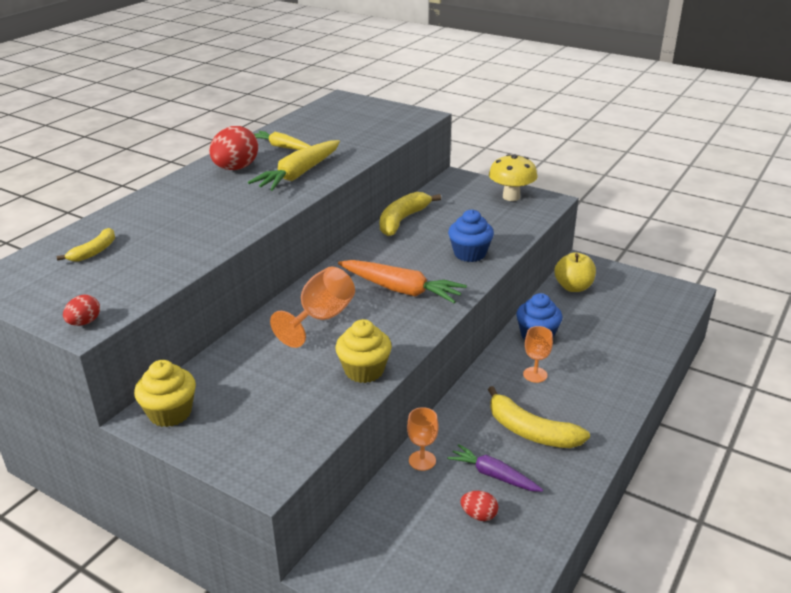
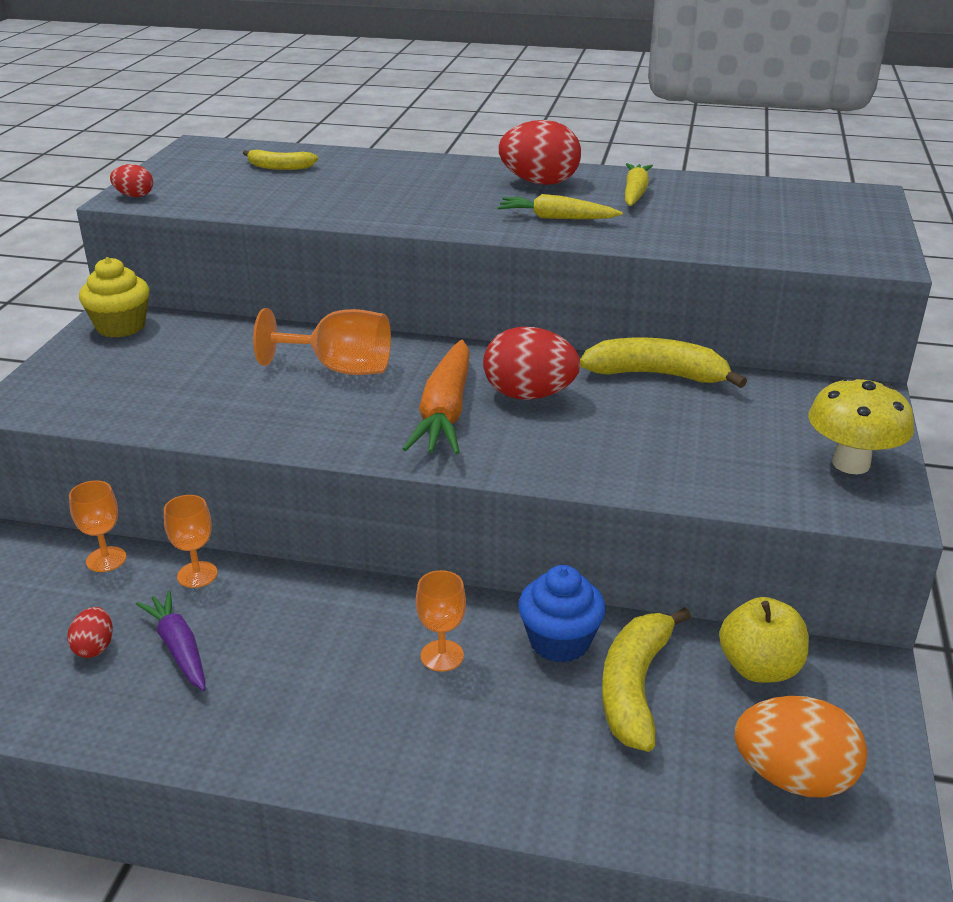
camera: 70 degrees right, 0 degrees up
(299, 174) = (556, 218): yellow carrot -> yellow carrot, size x0.63
(364, 370) = (230, 422): yellow cupcake -> none
(383, 505) = (106, 559): none -> orange goblet
(399, 260) = (529, 395): none -> red egg
(470, 254) = (596, 453): blue cupcake -> none
(493, 475) = (179, 648): purple carrot -> purple carrot turned 45 degrees counterclockwise
(531, 431) = (289, 672): yellow banana -> yellow banana (634, 687)
(639, 298) = (793, 777): none -> orange egg

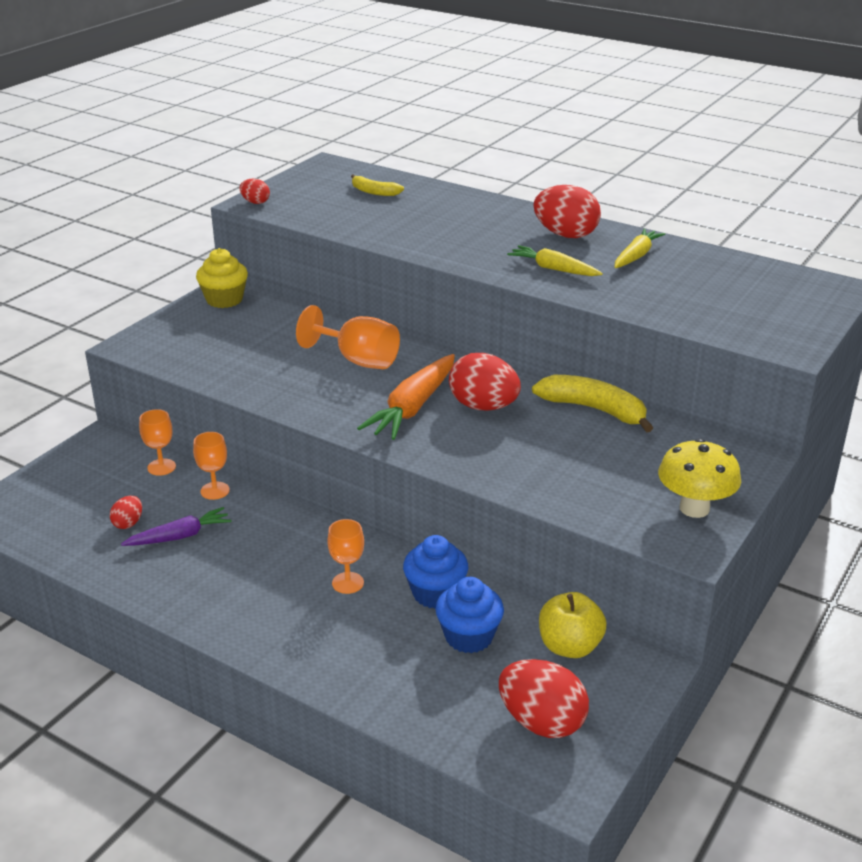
camera: 20 degrees right, 0 degrees up
(179, 648) = (179, 536): purple carrot -> purple carrot turned 75 degrees clockwise
(634, 687) = (469, 636): yellow banana -> blue cupcake
(793, 777) = (541, 722): orange egg -> red egg

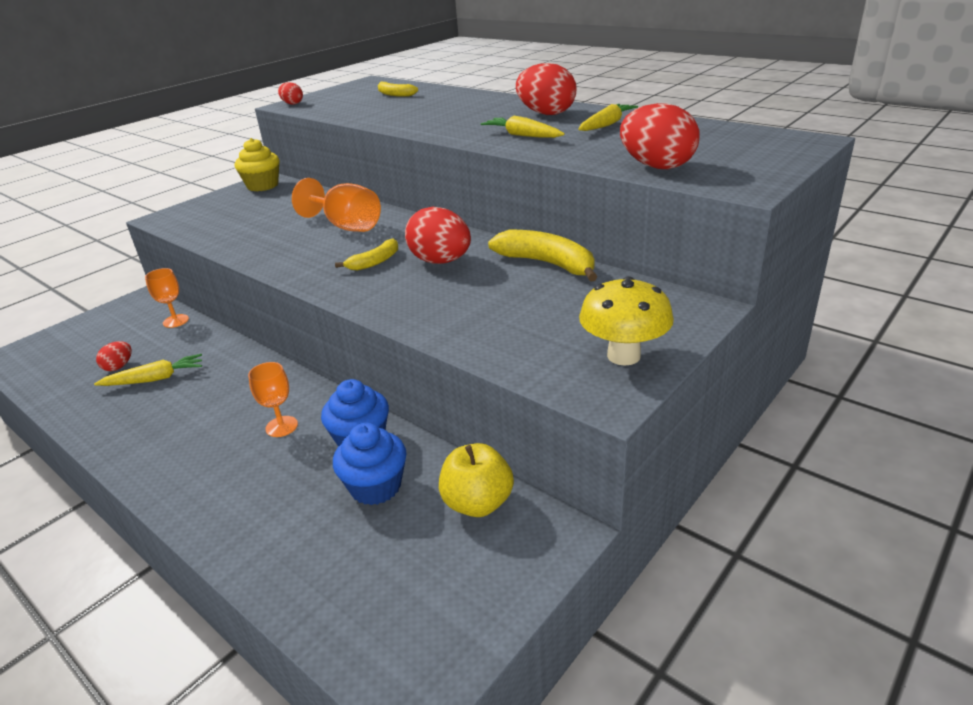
camera: 10 degrees right, 0 degrees up
(179, 536) = (155, 379): purple carrot -> yellow carrot
(215, 491) = (208, 341): orange goblet -> none
(413, 407) = (374, 262): orange carrot -> yellow banana
(541, 722) = (416, 592): red egg -> red egg (656, 166)

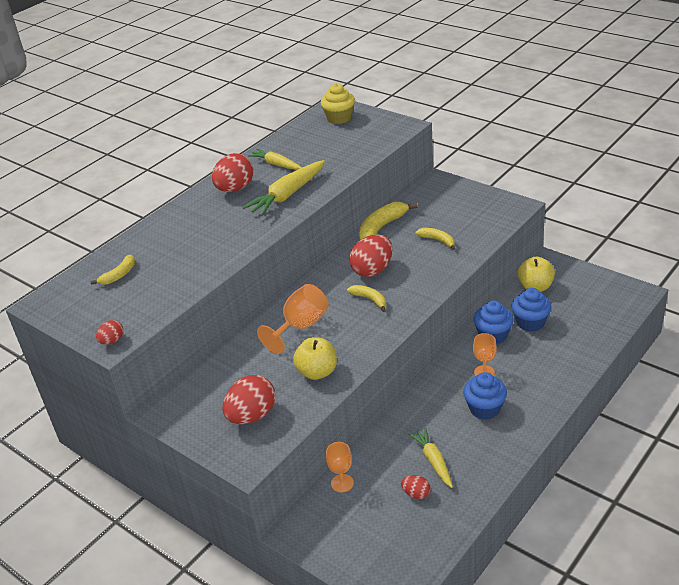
camera: 90 degrees left, 5 degrees up
(210, 423) = (484, 408): none -> blue cupcake
(260, 239) = (317, 372): none -> yellow apple
(263, 186) = (178, 409): yellow cupcake -> yellow cupcake (339, 118)
(502, 309) = (438, 240): none -> yellow banana
(522, 135) = (287, 195): yellow carrot -> yellow carrot, size x1.58
(623, 356) = (483, 202): yellow mushroom -> none
(656, 166) = (366, 148): red egg -> red egg (252, 416)

